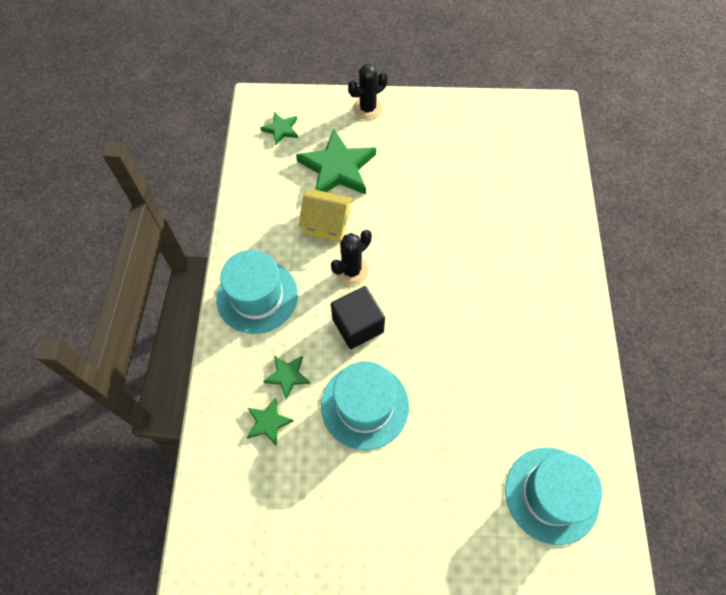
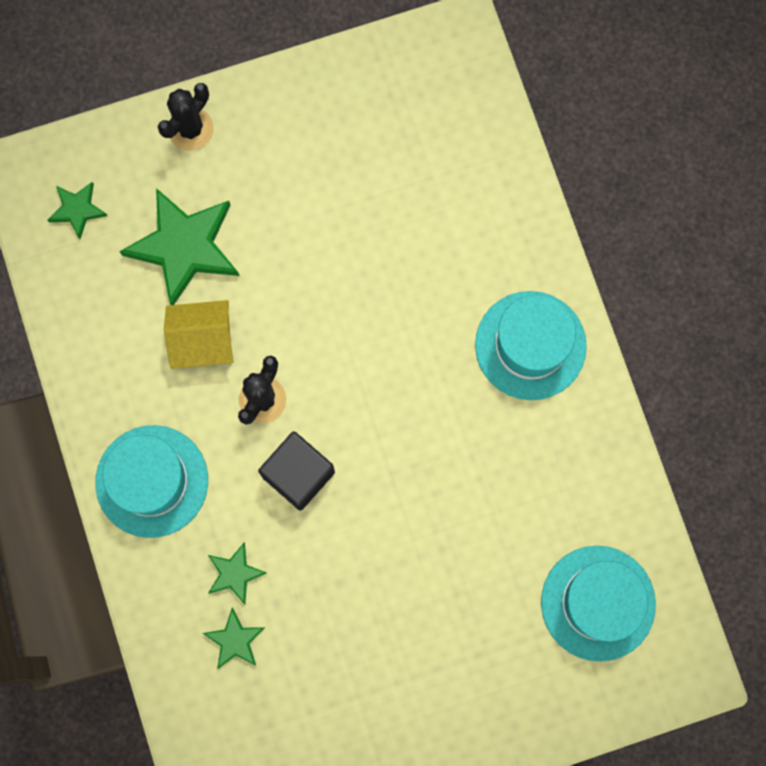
camera: 20 degrees left, 15 degrees up
(365, 405) = (345, 576): turquoise hat -> turquoise hat (530, 345)

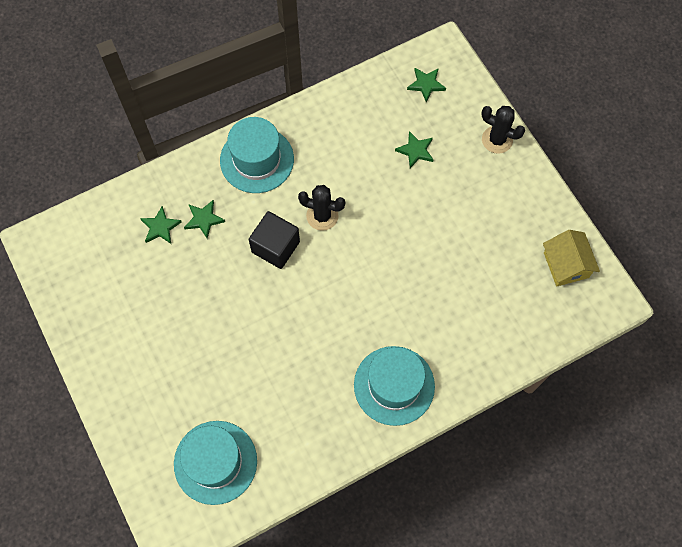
camera: 80 degrees right, 10 degrees down
(184, 247) = (415, 151): green star -> green star, size x0.49
(203, 340) = (355, 173): yellow house -> yellow house (566, 265)

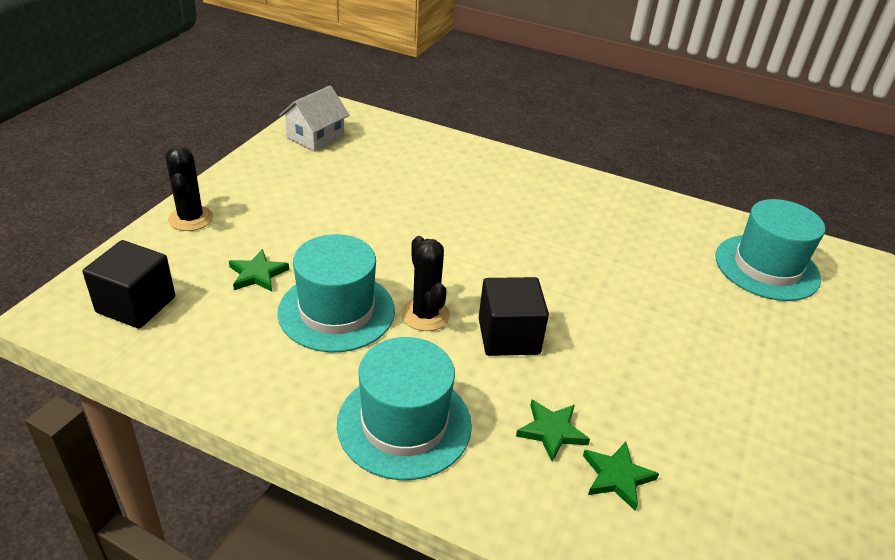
camera: 130 degrees left, 30 degrees down
(394, 385) = (547, 190): turquoise hat -> turquoise hat (336, 311)
(426, 84) = (136, 305): green star -> black cube
(566, 265) = (315, 137): yellow house -> white house

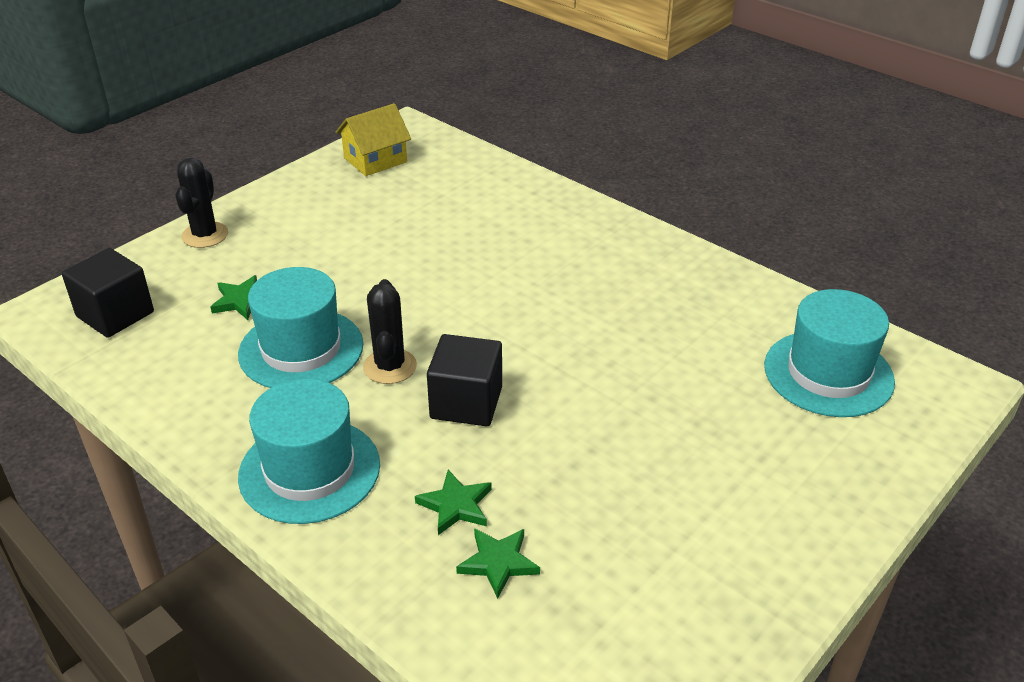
camera: 20 degrees right, 0 degrees up
(315, 137) = (375, 160): white house -> yellow house

